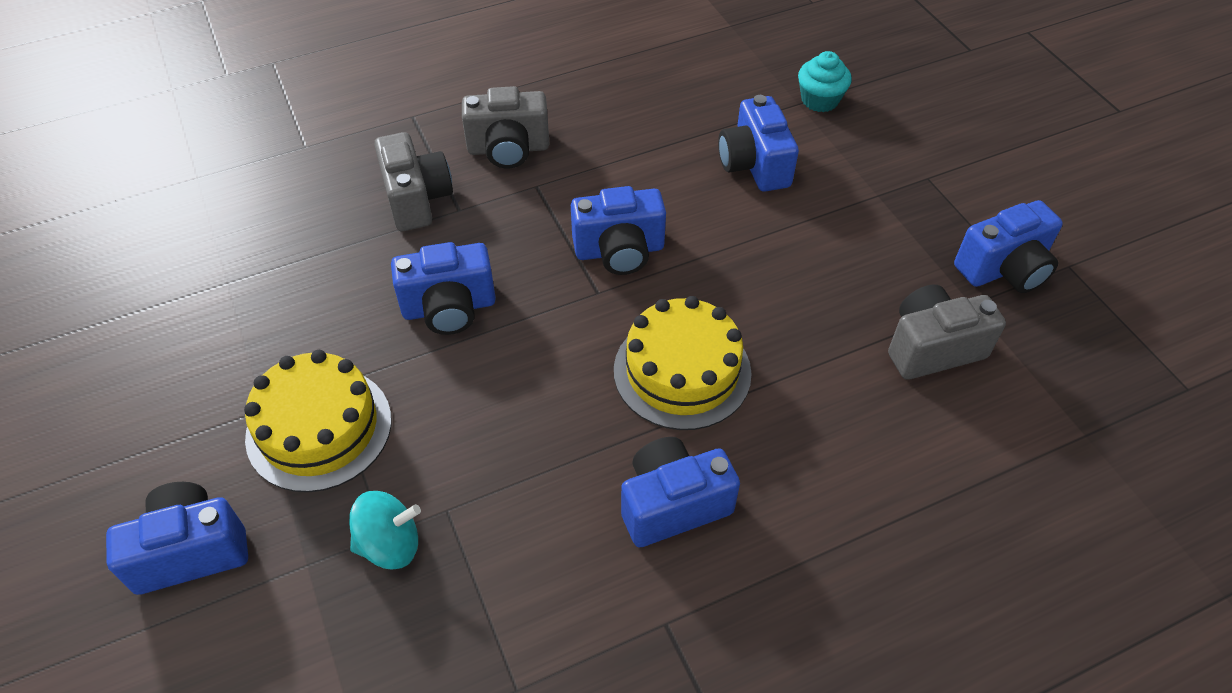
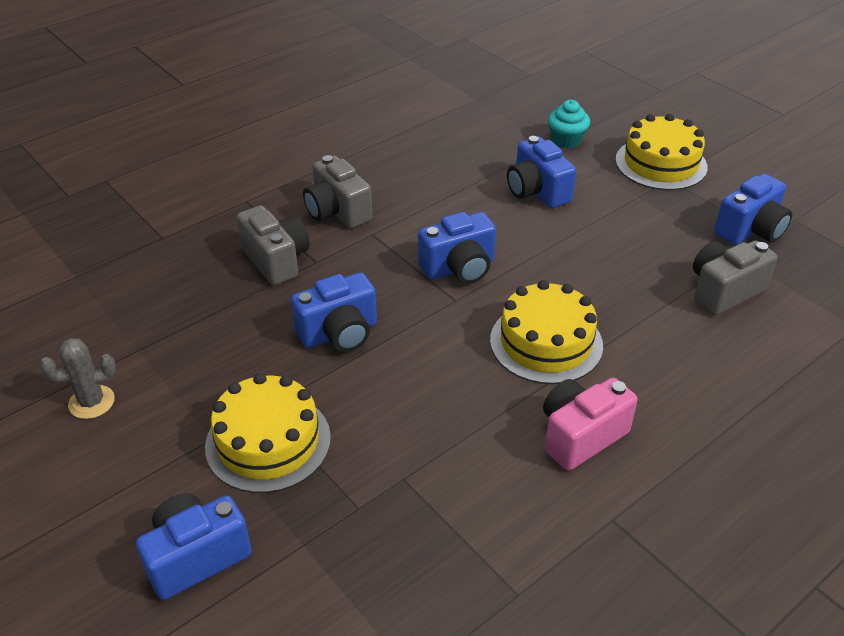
camera: 15 degrees left, 10 degrees down
(156, 336) = (91, 402): none -> grey cactus
(390, 544) = (367, 513): turquoise spinning top -> none
(508, 149) = (337, 212): grey camera -> grey camera turned 75 degrees clockwise
(673, 504) = (580, 436): blue camera -> pink camera
(926, 153) = (661, 163): none -> yellow cake

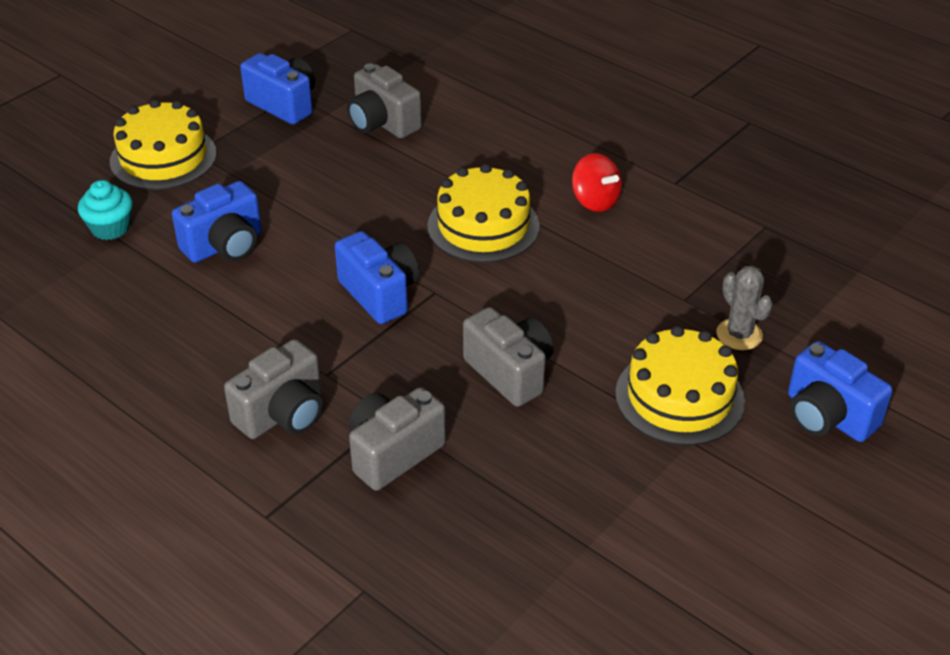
camera: 100 degrees left, 0 degrees up
(91, 402) = (683, 562): grey cactus -> grey cactus (739, 334)
(339, 333) = (510, 372): blue camera -> grey camera
(580, 436) = (595, 201): pink camera -> red spinning top

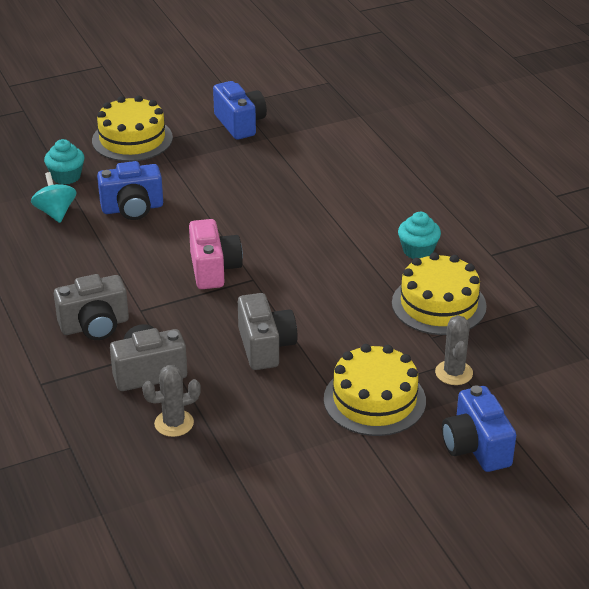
camera: 25 degrees right, 5 degrees down
(128, 279) = (55, 212): none -> turquoise spinning top
(380, 294) = (214, 269): blue camera -> pink camera
(382, 123) = (301, 155): grey camera -> none
(471, 510) = (174, 423): none -> grey cactus
(483, 226) = (321, 245): yellow cake -> yellow cake (439, 304)
(595, 201) = (418, 250): red spinning top -> turquoise cupcake

